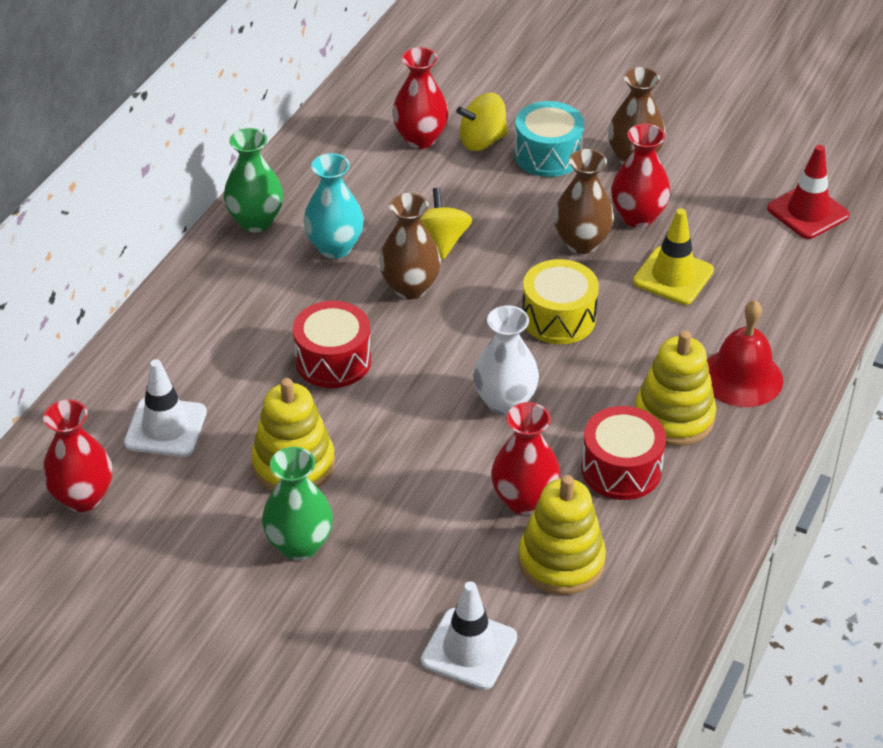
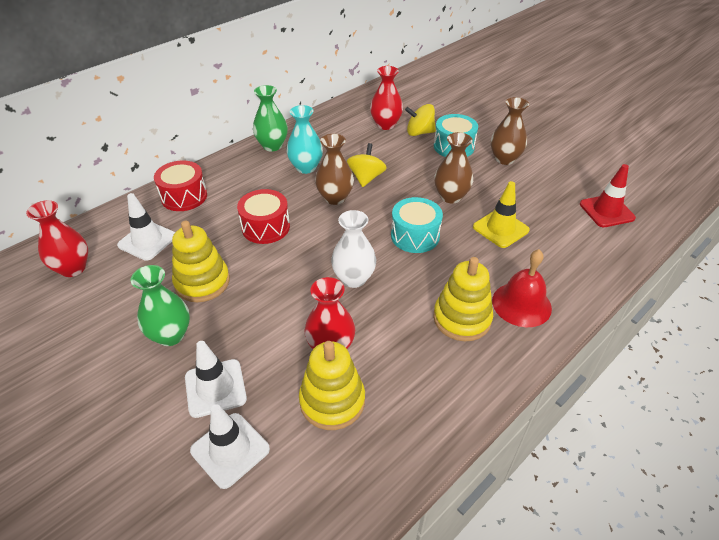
camera: 20 degrees right, 0 degrees up
(405, 589) = (215, 388): none -> white traffic cone
(558, 318) = (415, 236): yellow drum -> turquoise drum
(621, 469) = (408, 345): red drum -> red drum (184, 196)
(638, 217) = (493, 190): red vase -> none

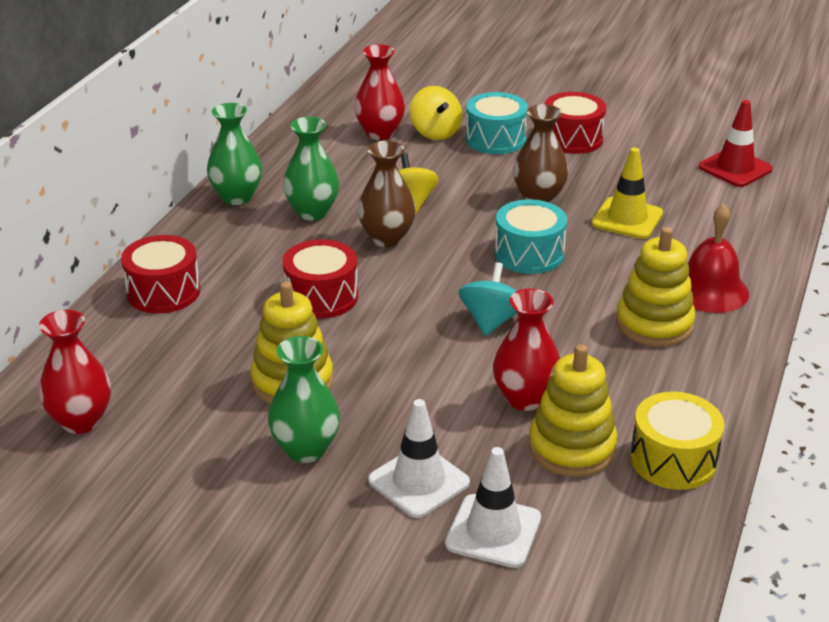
camera: 25 degrees left, 10 degrees down
(147, 241) = (162, 358): white traffic cone -> none
(306, 167) = (312, 212): turquoise vase -> green vase
(354, 278) = (491, 321): white vase -> turquoise spinning top
(395, 441) = (673, 459): none -> yellow drum
(419, 132) = (435, 132): yellow spinning top -> yellow spinning top turned 90 degrees counterclockwise
(504, 159) = (572, 139): brown vase -> red drum

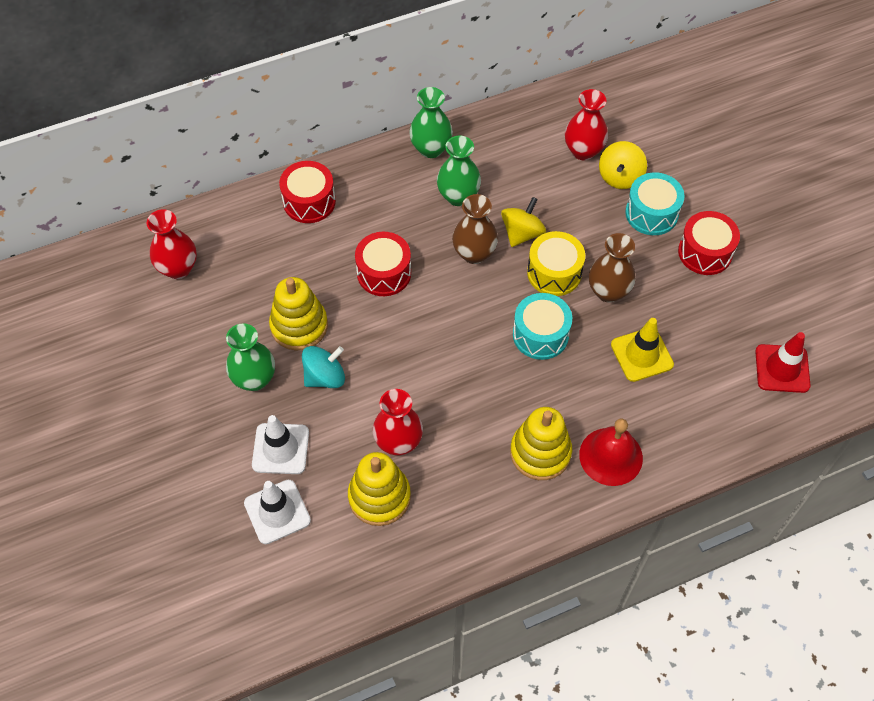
camera: 45 degrees right, 25 degrees up
(491, 321) = (451, 370): turquoise spinning top -> turquoise spinning top (325, 377)
(673, 459) = (420, 553): yellow drum -> yellow drum (554, 273)

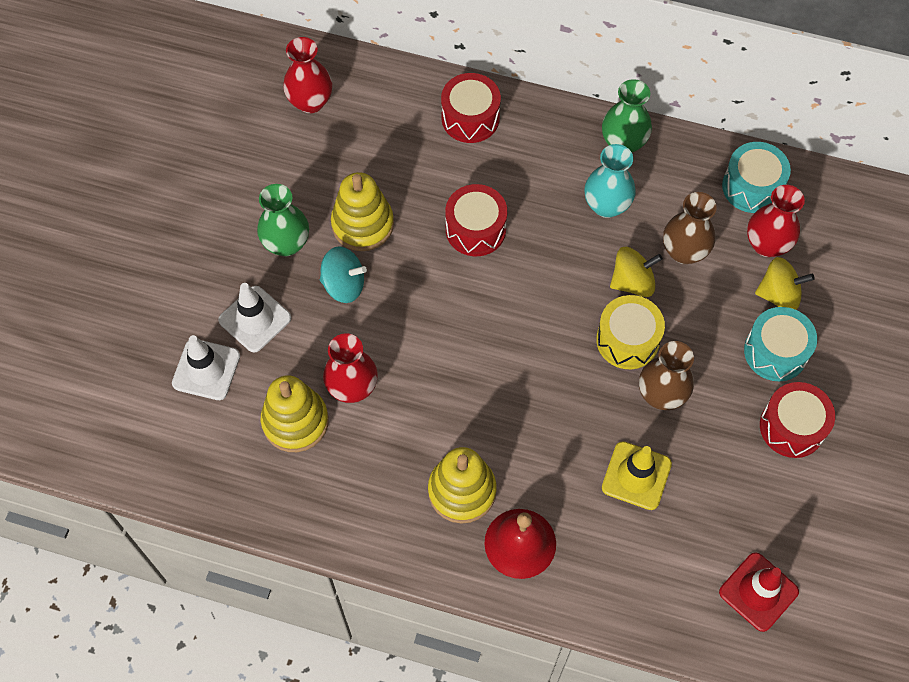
camera: 40 degrees right, 5 degrees up
(458, 196) = (606, 205): green vase -> turquoise vase
(474, 253) = (571, 269): brown vase -> brown vase (684, 251)
(540, 335) = (561, 387): turquoise drum -> turquoise drum (752, 187)
(620, 177) = (779, 295): yellow spinning top -> yellow spinning top turned 150 degrees counterclockwise

